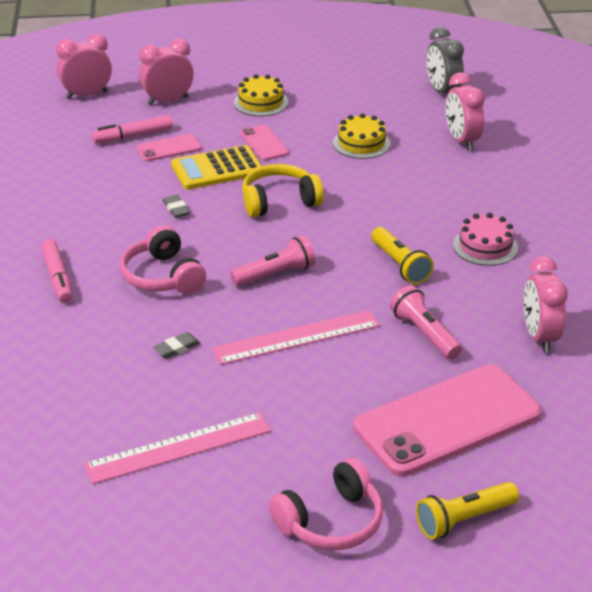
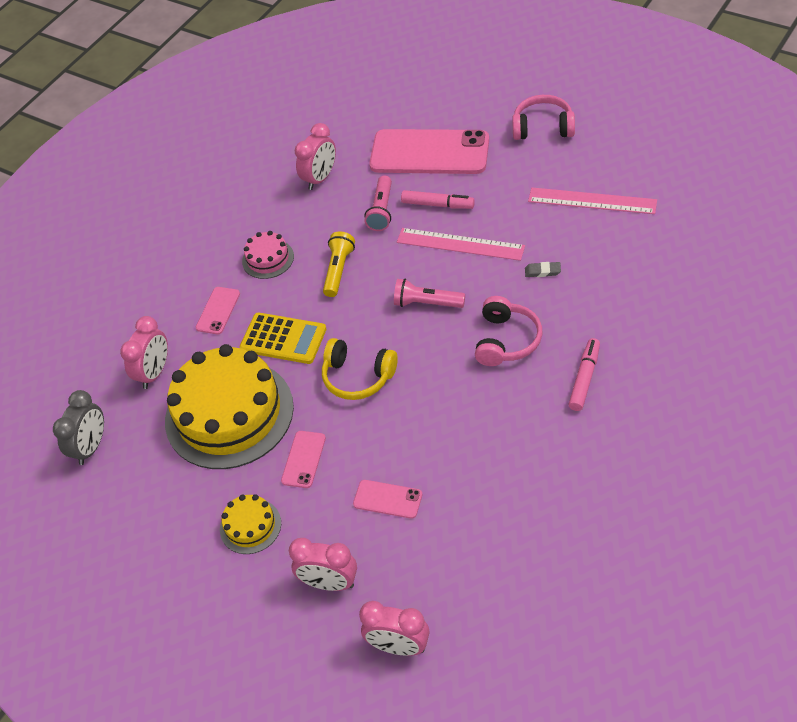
camera: 135 degrees left, 15 degrees up
(133, 136) = (404, 538): pink marker -> pink marker (437, 204)
(176, 209) = (442, 411): grey eraser -> none
(217, 169) = (371, 445): yellow calculator -> yellow calculator (283, 339)
(361, 143) = (229, 413): yellow cake -> yellow cake, size x2.24
(464, 519) = (477, 102): yellow flashlight -> none
(471, 194) = (218, 311): none -> pink phone

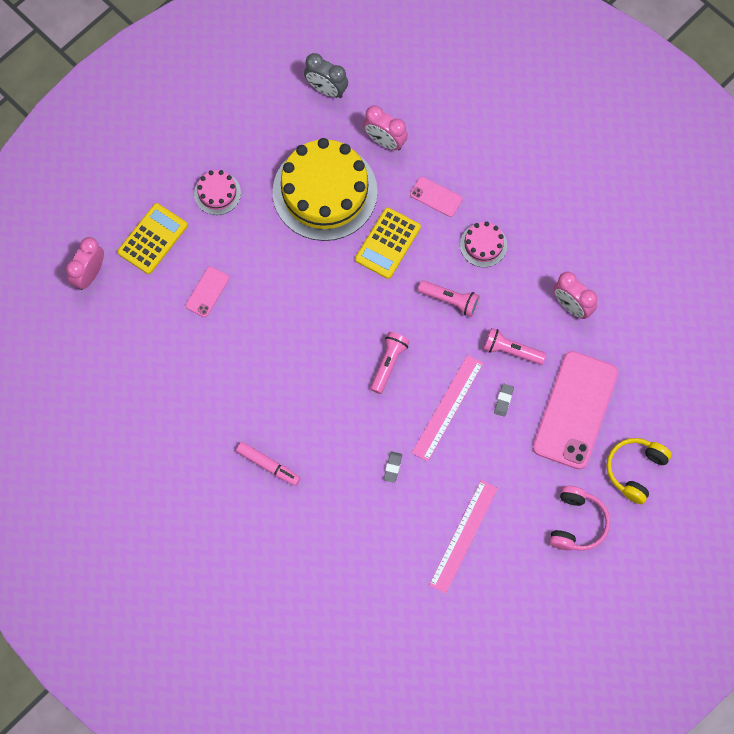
camera: 95 degrees right, 20 degrees up
(250, 526) = (217, 193): yellow cake -> pink cake
(303, 459) = (263, 239): pink phone -> none
(329, 583) = (152, 239): pink clock -> yellow calculator
(338, 270) = (450, 300): yellow flashlight -> pink flashlight
(358, 377) = (328, 293): yellow headphones -> yellow headphones (635, 470)
(437, 204) = (503, 400): pink marker -> grey eraser
(506, 340) = (327, 416): pink headphones -> none

